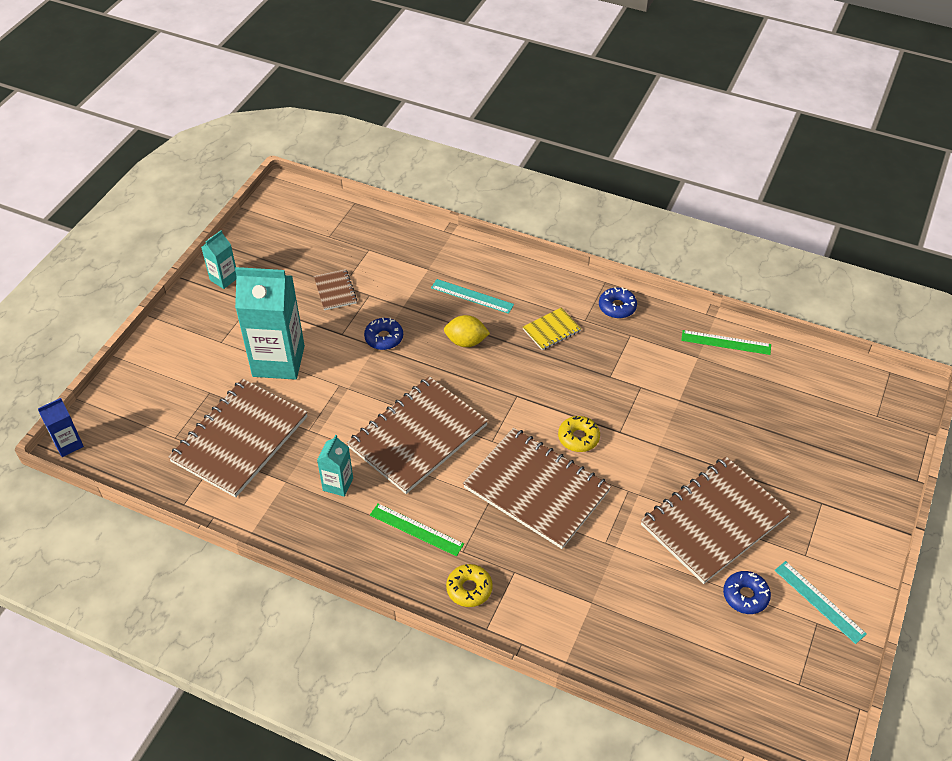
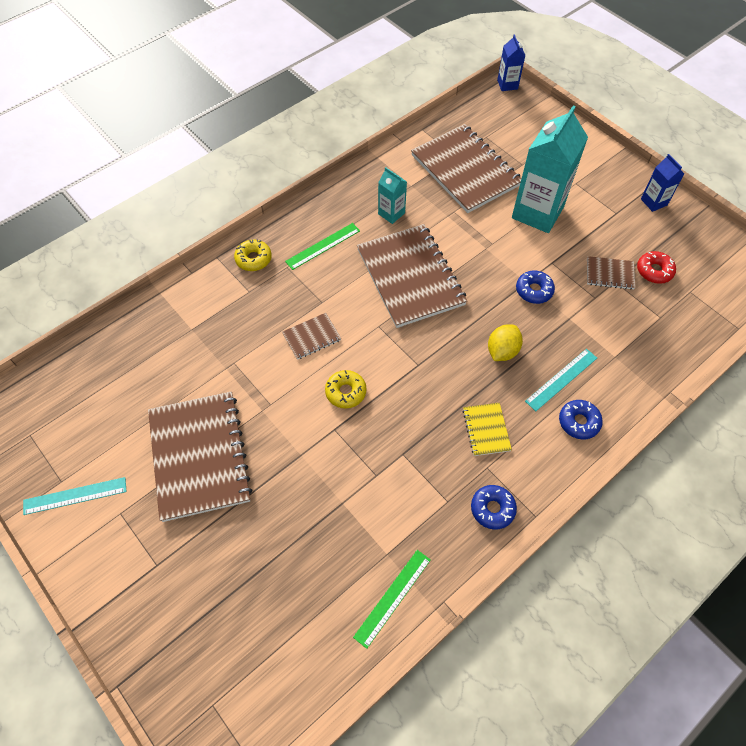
camera: 115 degrees right, 10 degrees up
(224, 279) = (654, 202): turquoise carton -> blue carton
(316, 262) = (654, 271): none -> red donut
(536, 489) = (311, 337): brown notebook -> brown notebook, size x0.45
(745, 596) = (120, 440): blue donut -> blue donut (579, 422)

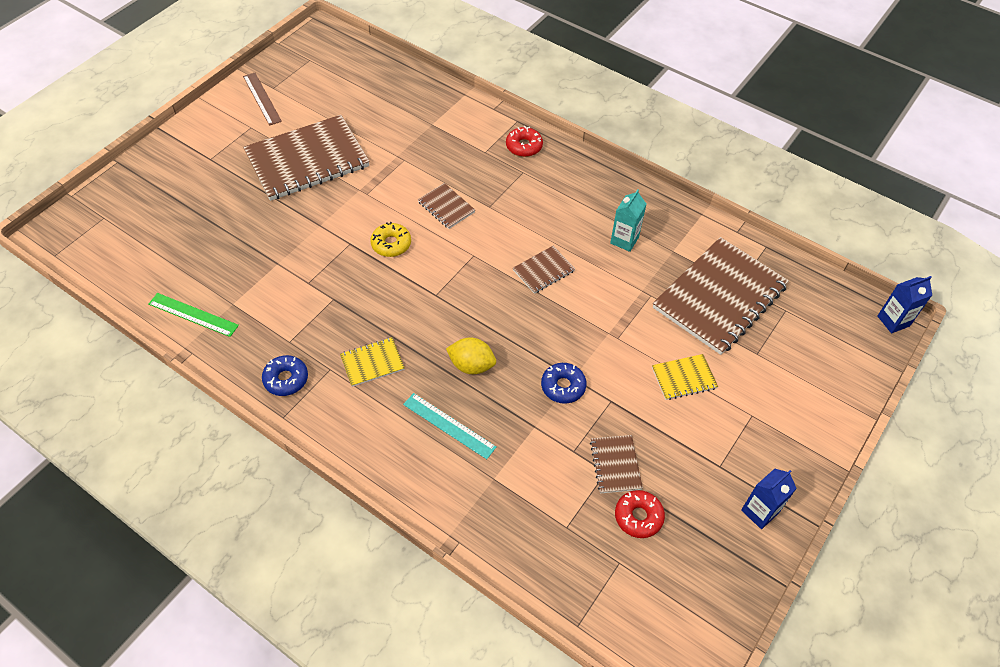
camera: 75 degrees right, 5 degrees down
(75, 495) = (262, 98): turquoise ruler -> brown ruler
(253, 259) = (524, 146): yellow donut -> red donut
(323, 246) = (559, 193): green ruler -> none
(410, 277) = (543, 270): brown notebook -> brown notebook, size x0.45
(537, 212) = (684, 378): turquoise carton -> yellow notebook
(579, 422) = (398, 447): blue donut -> none

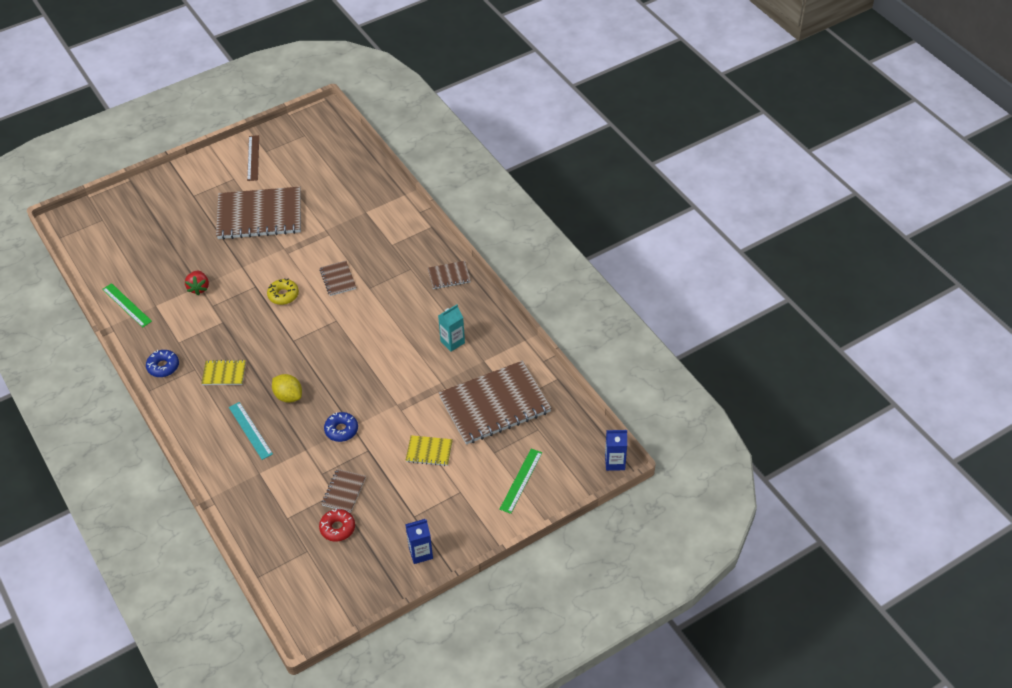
camera: 25 degrees right, 5 degrees down
(278, 266) = (199, 288): none -> red strawberry
(524, 146) = (423, 248): red donut -> none
(543, 270) = (379, 346): brown notebook -> brown notebook (449, 276)
(810, 377) = (521, 480): none -> green ruler

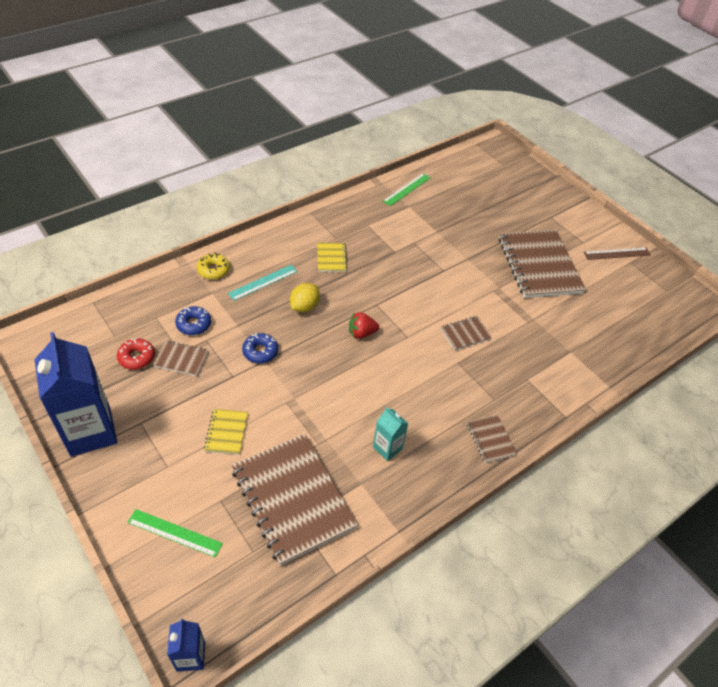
camera: 80 degrees right, 0 degrees up
(163, 366) = (338, 218): blue donut -> blue donut (194, 324)
(199, 288) = (434, 231): red strawberry -> red strawberry (361, 333)
(283, 295) = (435, 292): yellow donut -> yellow donut (213, 270)
(420, 553) = (90, 432): blue carton -> blue carton, size x2.07

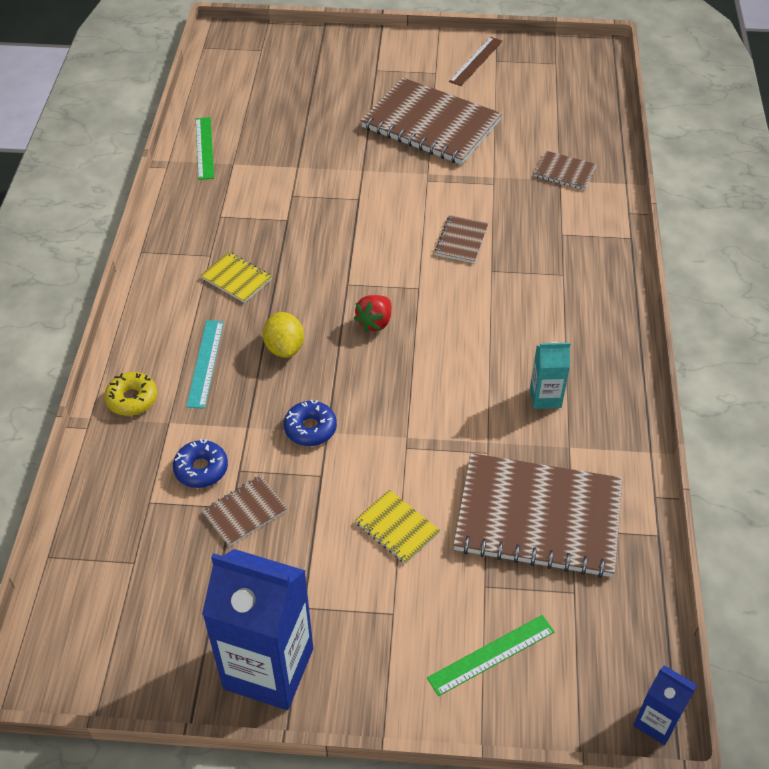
camera: 45 degrees left, 0 degrees up
(137, 357) = (195, 557): red donut -> none
(490, 439) = (607, 310): brown notebook -> brown notebook (565, 172)

